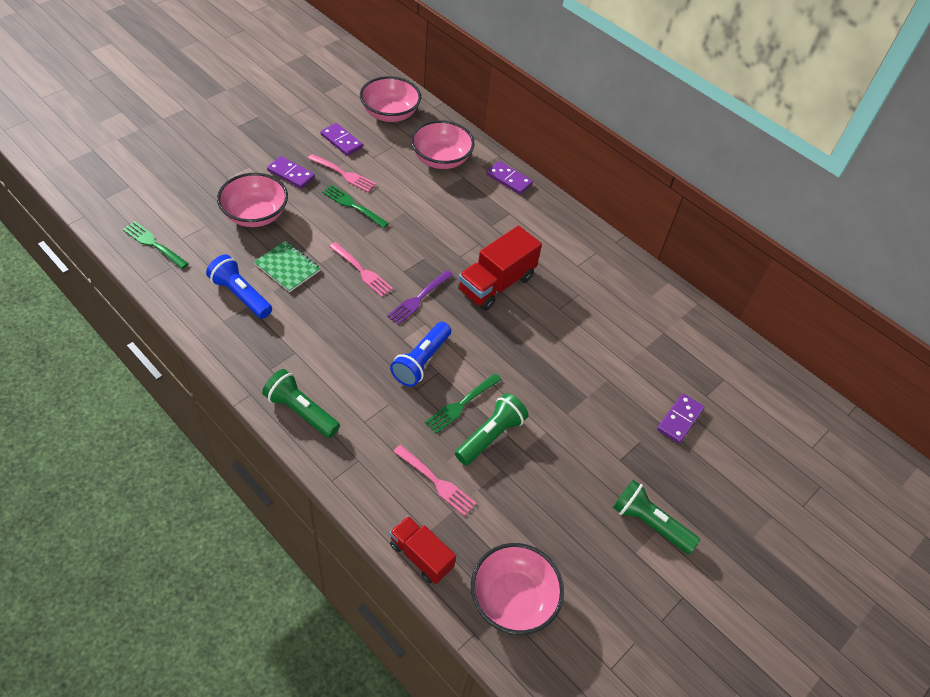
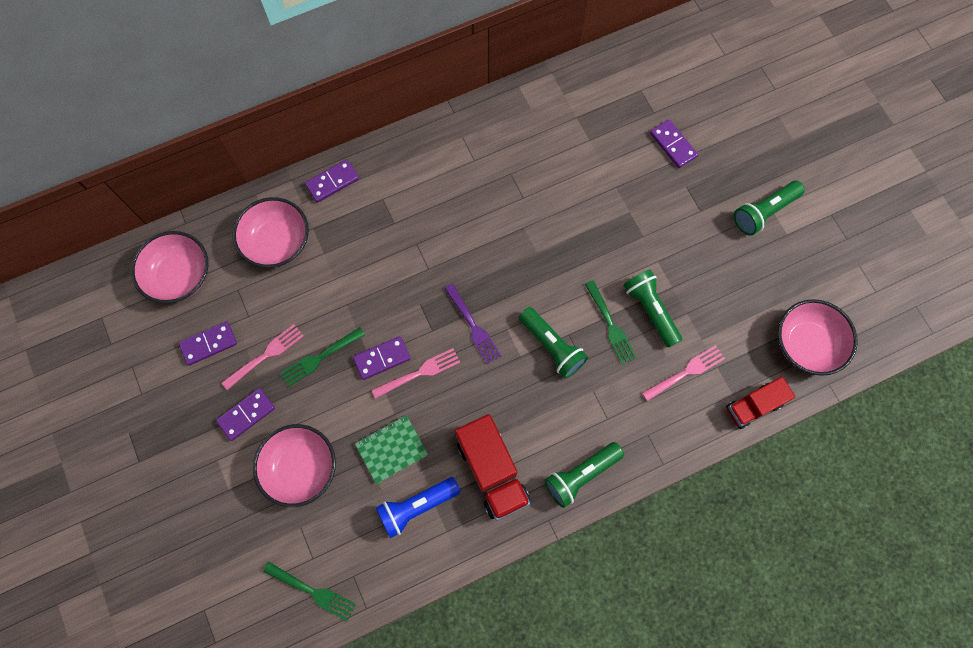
camera: 65 degrees left, 20 degrees up
(154, 244) = (312, 591): green fork -> green fork turned 120 degrees counterclockwise
(366, 244) = (382, 358): none -> purple domino
(421, 361) = (552, 347): blue flashlight -> green flashlight
(496, 284) = (475, 245): red truck -> red truck (492, 471)

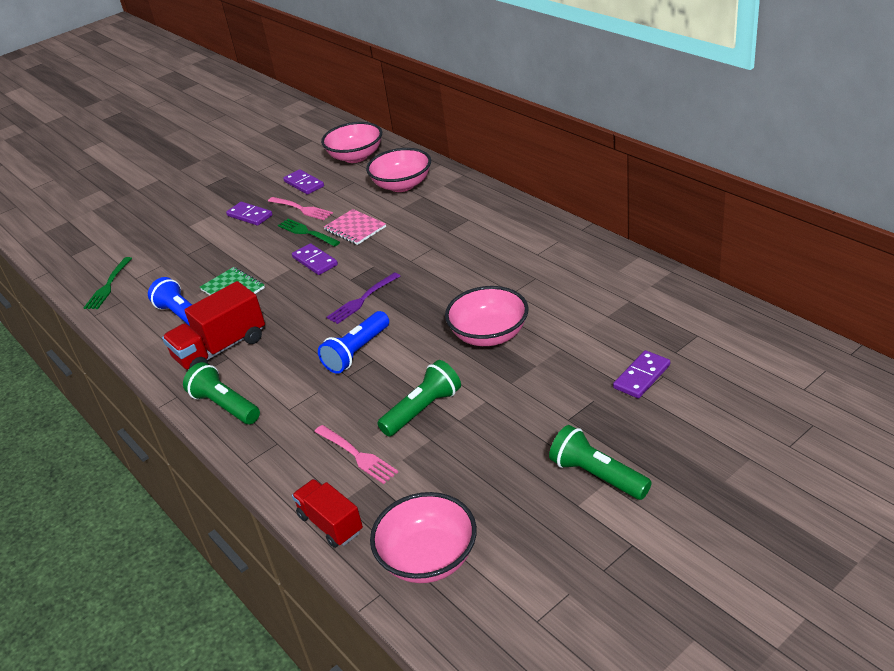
camera: 80 degrees right, 35 degrees down
(301, 468) = (209, 251): pink bowl -> pink bowl (489, 335)
(332, 182) = (471, 192): purple domino -> none
(340, 307) = (355, 228): none -> pink notebook
(419, 373) = (306, 283): pink fork -> none
(552, 347) = (356, 352): green flashlight -> blue flashlight
(610, 324) = (395, 384): green fork -> none

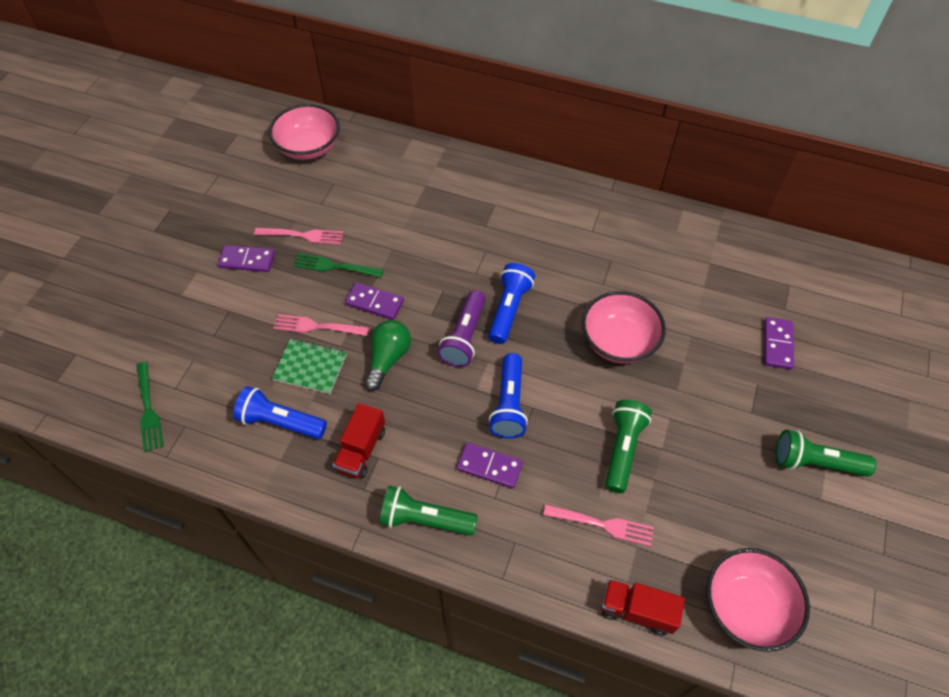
camera: 35 degrees left, 20 degrees up
(221, 349) = (361, 450): red truck -> red truck, size x0.64
(261, 266) = (318, 326): none -> pink fork
(292, 298) = (388, 359): none -> green light bulb
(304, 184) = (277, 199): purple domino -> purple domino (489, 466)
(355, 228) = (385, 247): pink notebook -> none
(362, 299) = (464, 337): purple fork -> purple flashlight
(402, 185) = (392, 176): pink bowl -> none
(415, 290) = (509, 309): none -> blue flashlight

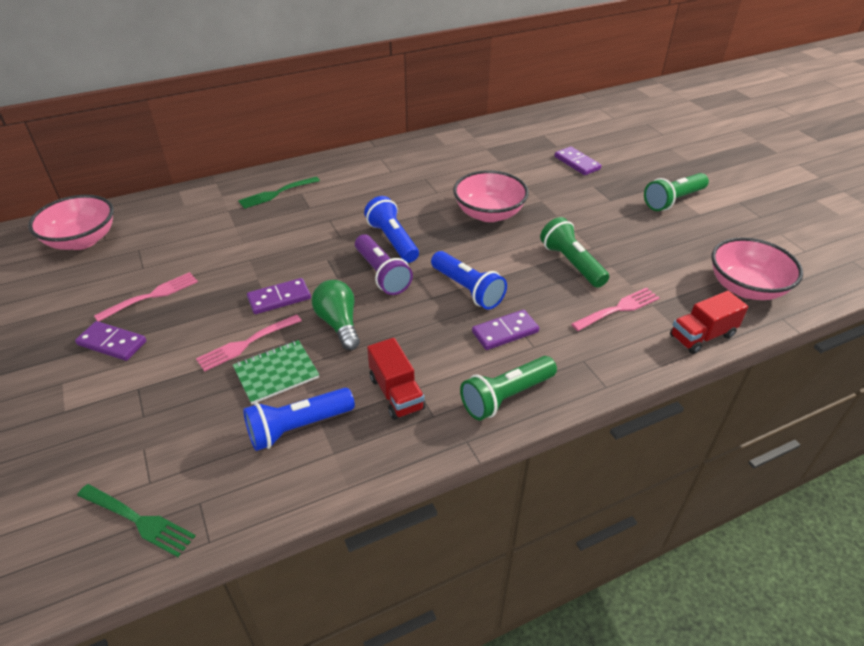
camera: 45 degrees left, 15 degrees down
(247, 260) = (112, 343): purple domino -> purple domino turned 60 degrees clockwise
(335, 266) = (211, 297): green fork -> green fork (277, 193)

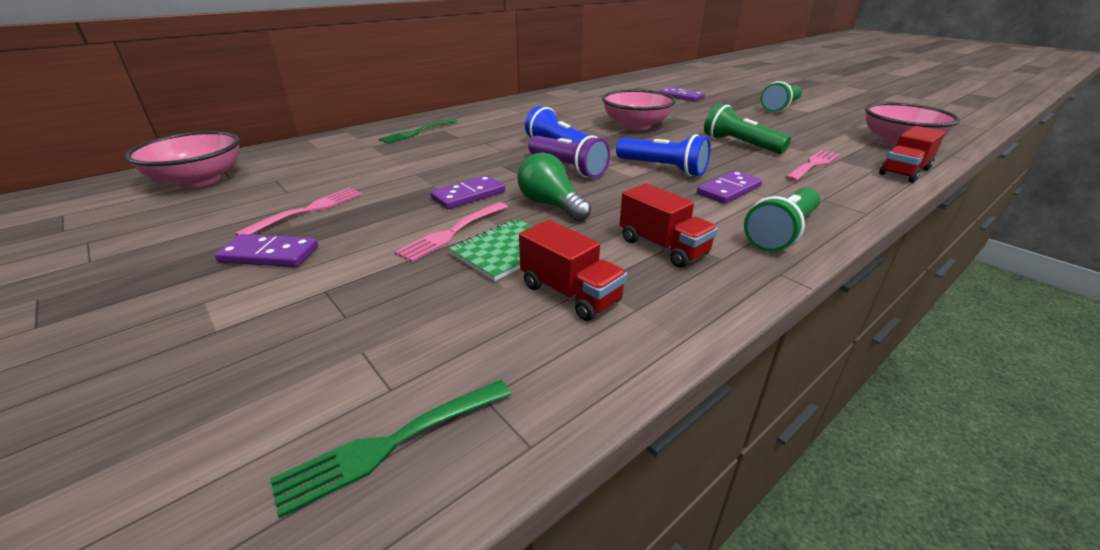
camera: 15 degrees left, 10 degrees down
(137, 520) = (393, 442): green fork -> green fork turned 135 degrees clockwise
(297, 427) = (570, 293): blue flashlight -> red truck

